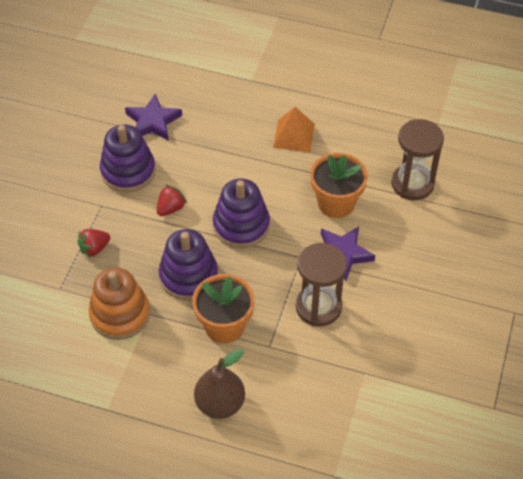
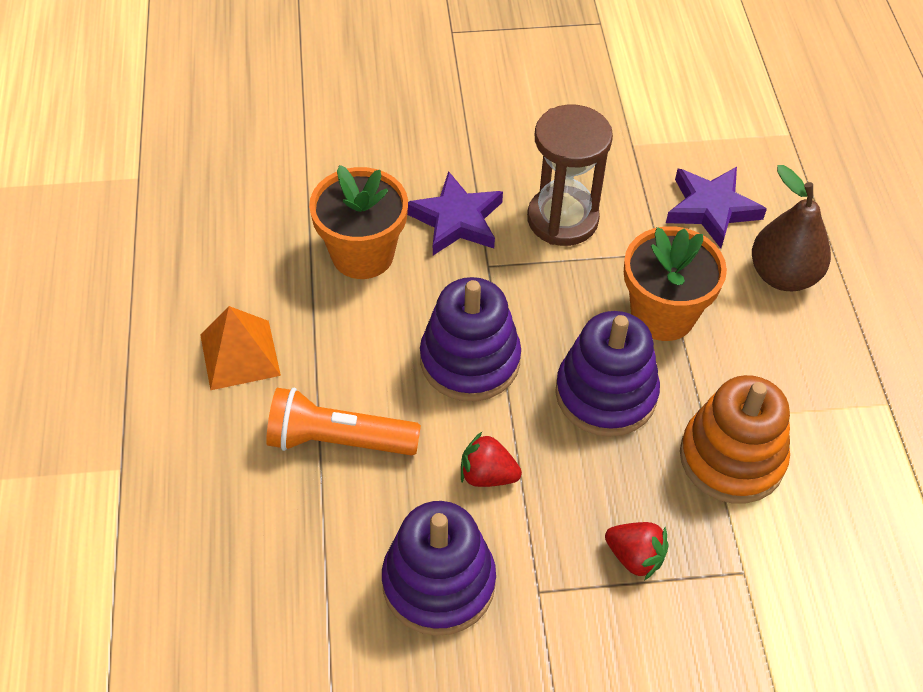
camera: 115 degrees left, 0 degrees up
(153, 121) = (295, 596): purple star -> purple star (711, 209)
(223, 158) = (338, 440): none -> orange flashlight
(412, 184) = (280, 177): brown hourglass -> none

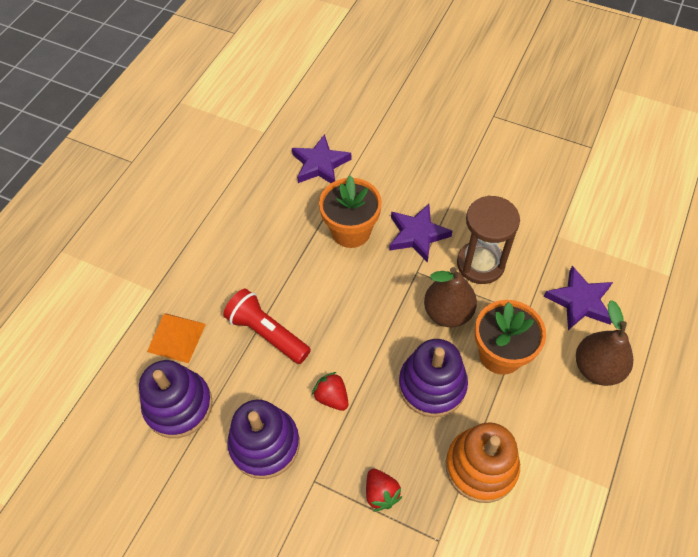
camera: 35 degrees right, 5 degrees up
(240, 355) = (249, 258): orange pyramid -> orange pyramid (176, 337)
(255, 187) = (320, 164): none -> purple star
(338, 440) = (267, 333): orange flashlight -> red flashlight
(470, 360) = (368, 324): purple stacking toy -> purple stacking toy (178, 405)
(563, 297) = (448, 312): none -> brown pear

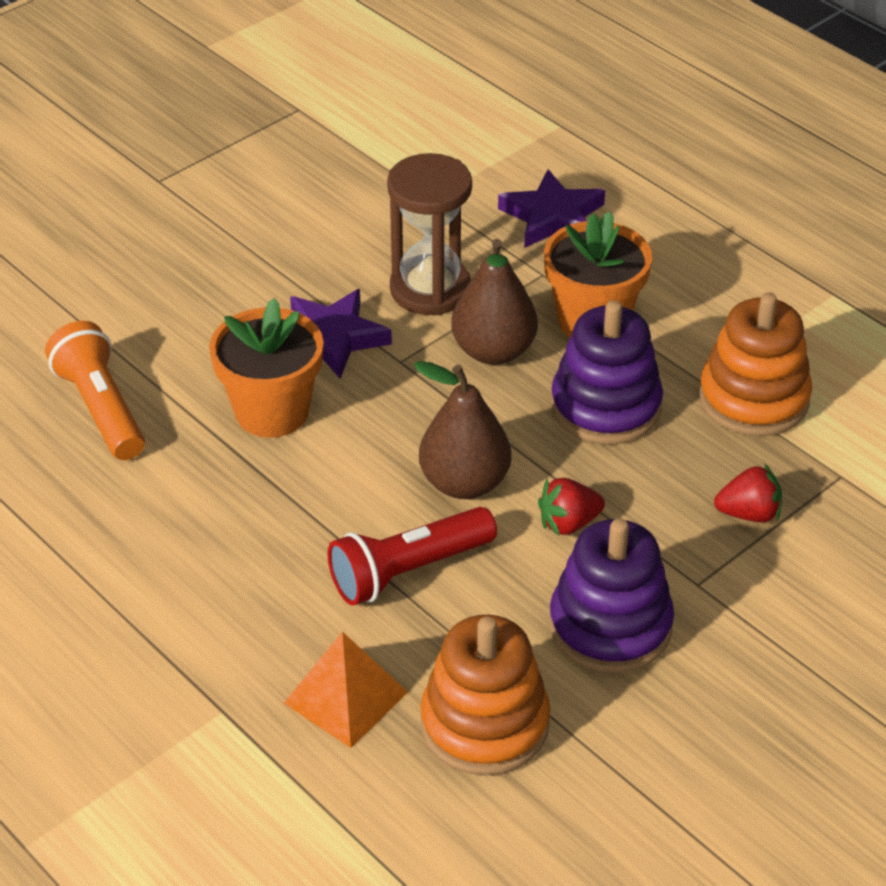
camera: 70 degrees left, 15 degrees down
(178, 405) = (484, 724): purple stacking toy -> orange stacking toy
(320, 164) = (100, 409): purple star -> orange flashlight
(597, 368) = (662, 240): brown pear -> brown pear (464, 483)

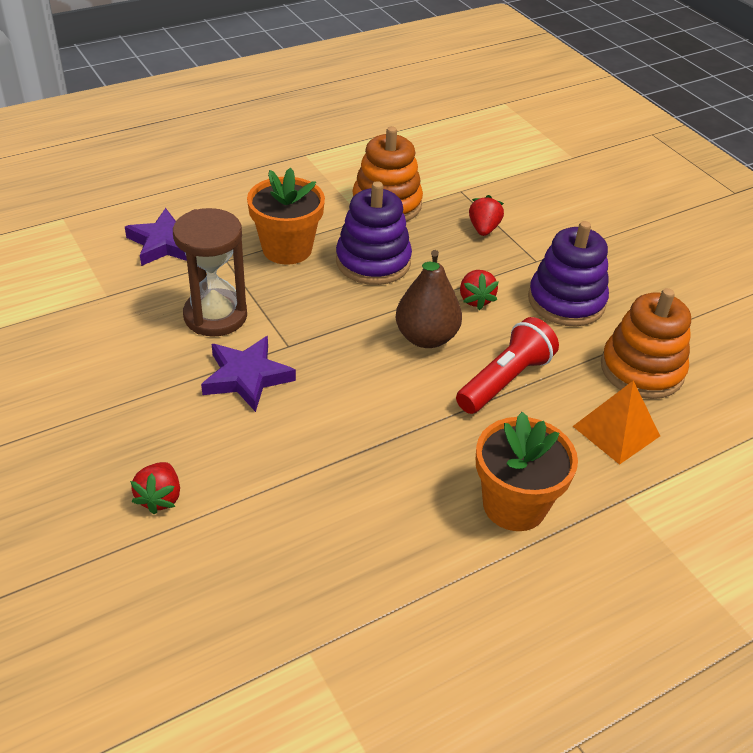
camera: 80 degrees left, 0 degrees up
(100, 409) = (274, 535): orange flashlight -> none
(133, 317) = (160, 498): none -> red strawberry
(272, 412) = (318, 425): orange flower pot -> orange flower pot (514, 505)
(408, 571) = (504, 380): red flashlight -> red flashlight turned 120 degrees counterclockwise
(494, 351) = (298, 298): brown pear -> none

